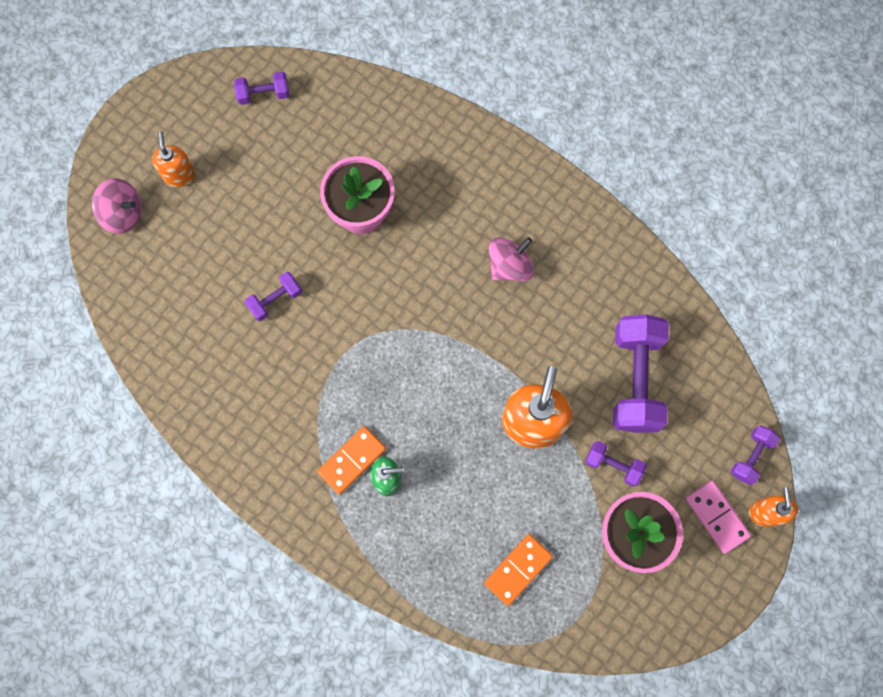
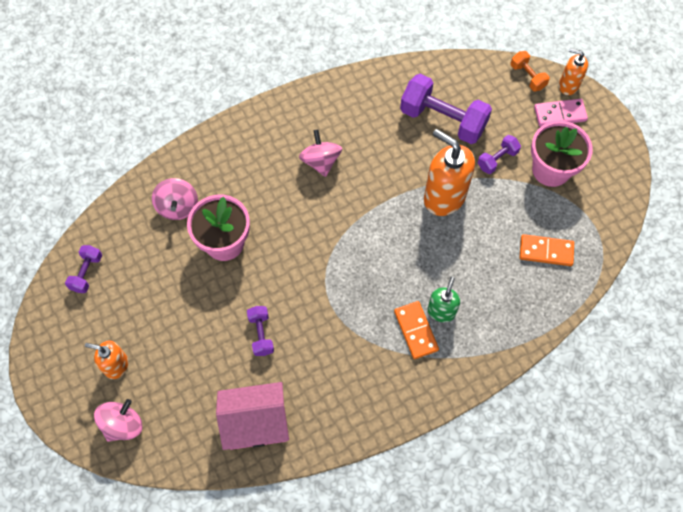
camera: 65 degrees left, 10 degrees down
(179, 341) = (256, 423): none -> pink house
(380, 143) = (178, 207): none -> pink spinning top
(518, 569) = (546, 251): orange domino -> orange domino turned 60 degrees counterclockwise
(751, 456) = (527, 76): purple dumbbell -> orange dumbbell

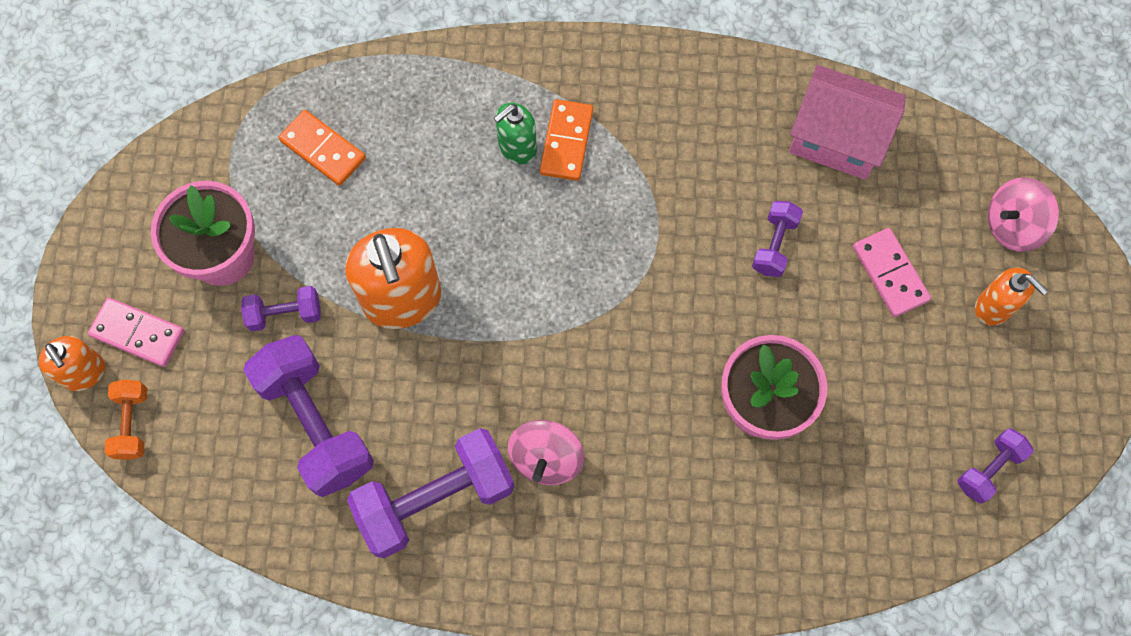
camera: 150 degrees left, 5 degrees up
(178, 207) = (806, 504): pink spinning top -> none
(186, 353) = (890, 274): none -> pink domino
(362, 117) = (436, 500): none -> purple dumbbell

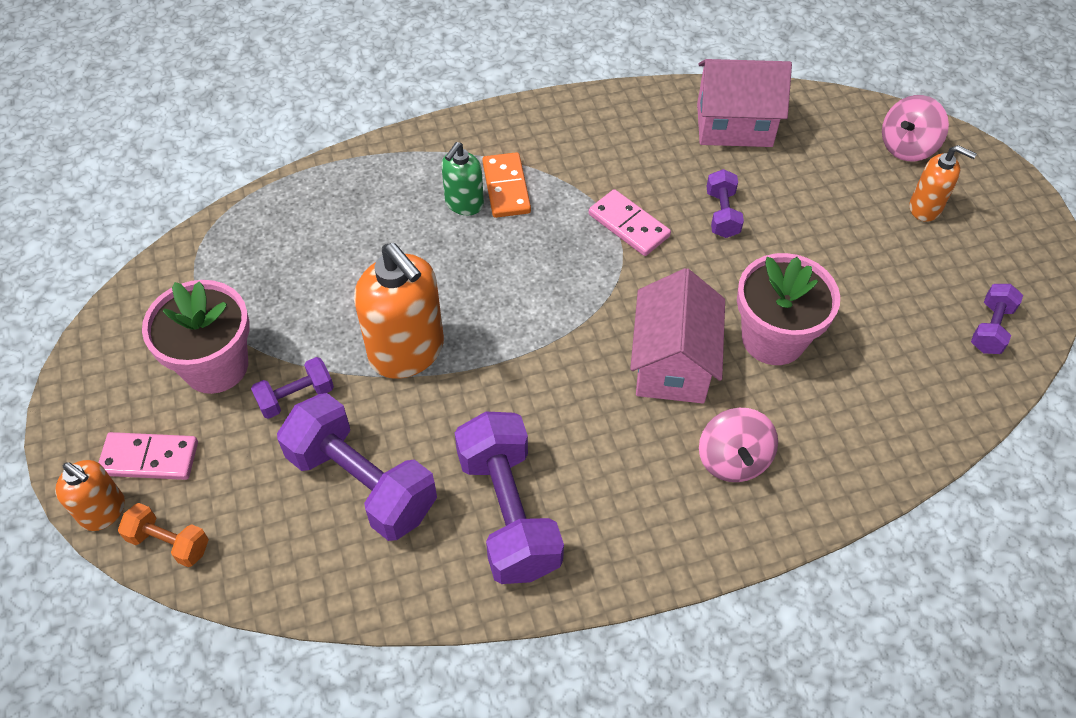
camera: 20 degrees left, 15 degrees down
(132, 424) = (169, 543): orange dumbbell -> orange dumbbell turned 45 degrees counterclockwise
(323, 149) = (284, 253): orange domino -> none
(436, 500) = (509, 512): purple dumbbell -> purple dumbbell turned 60 degrees counterclockwise
(546, 458) = (600, 442): pink spinning top -> pink spinning top (733, 459)
(649, 399) = (672, 364): none -> pink house
(890, 274) = (828, 208): pink domino -> pink domino (629, 225)

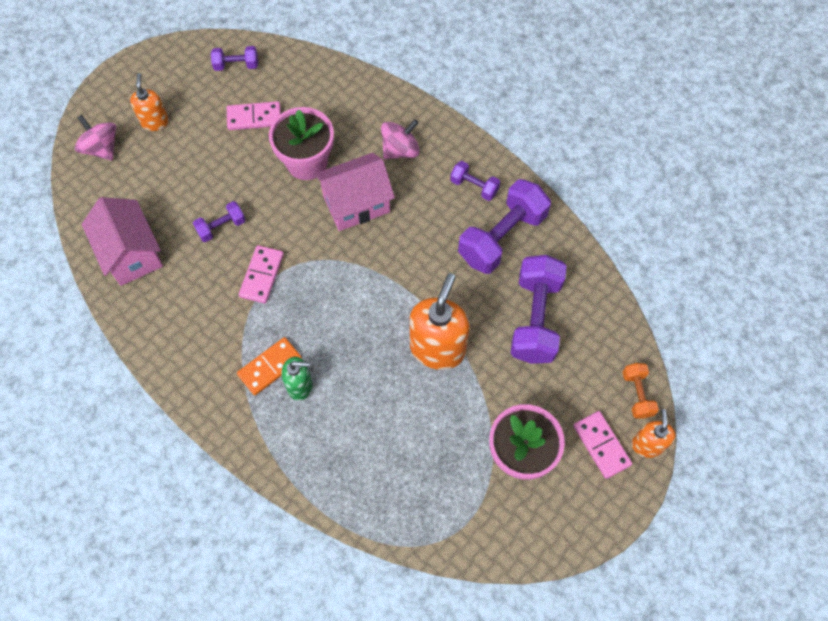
camera: 120 degrees left, 10 degrees up
(296, 397) = (508, 391): purple dumbbell -> purple dumbbell (474, 187)
(882, 311) = (254, 117): none -> pink domino
(907, 146) = (101, 148): pink spinning top -> pink spinning top turned 150 degrees counterclockwise

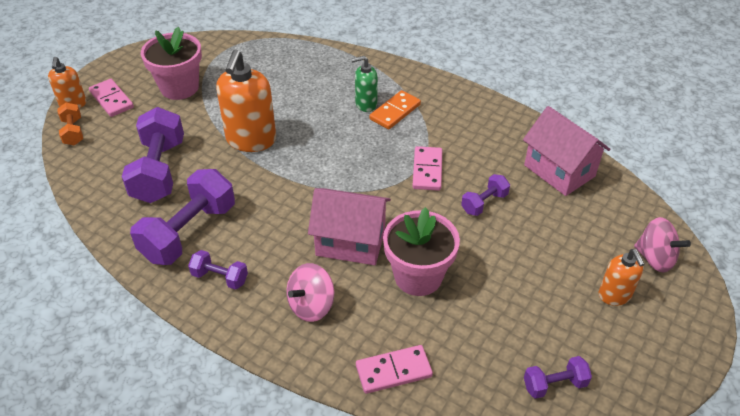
camera: 170 degrees right, 20 degrees down
(254, 117) = (500, 318): pink domino -> pink domino (393, 371)
(356, 204) = (350, 242): pink house -> pink house turned 45 degrees clockwise

